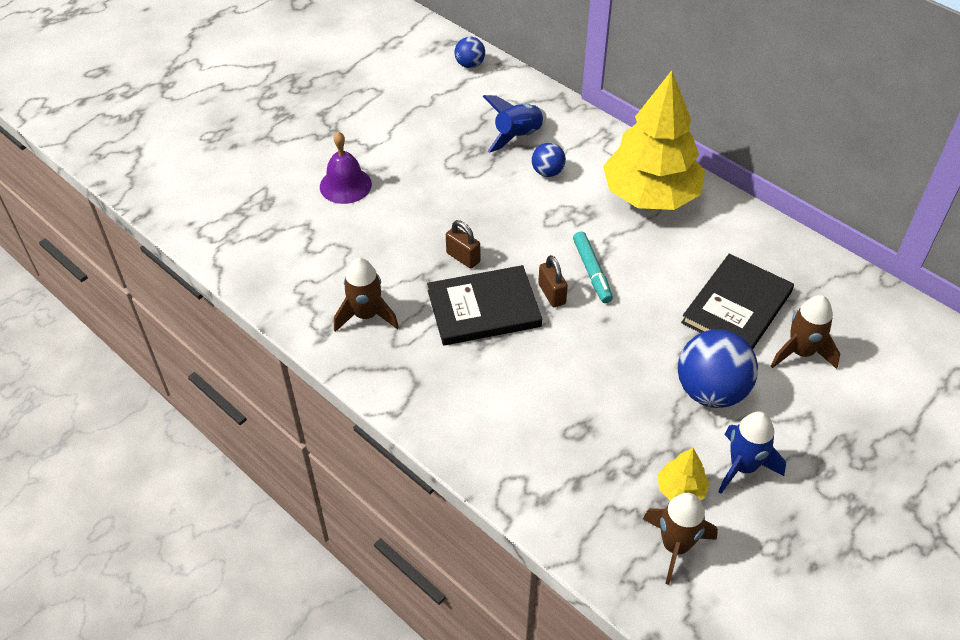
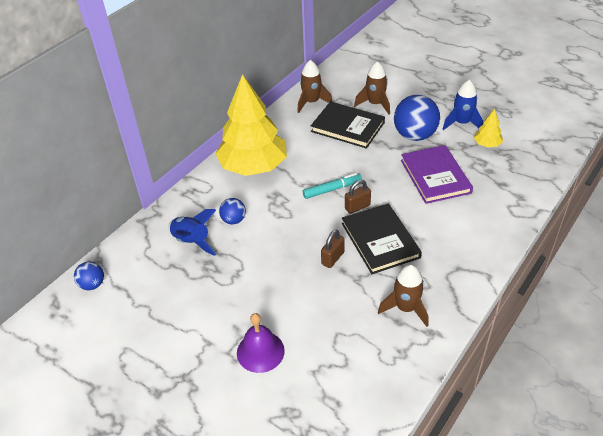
camera: 95 degrees left, 5 degrees down
(605, 397) = (435, 176): none -> purple book
(675, 546) = (523, 145): brown rocket -> brown rocket (311, 102)

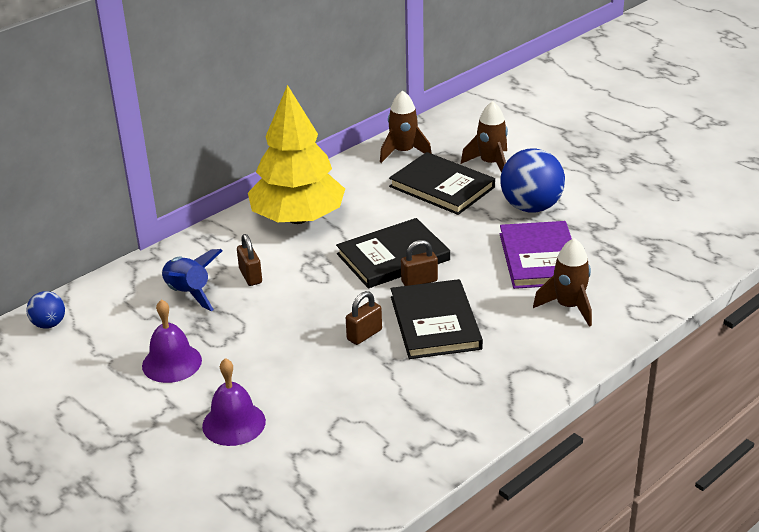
camera: 10 degrees right, 10 degrees down
(197, 305) = (172, 363): none -> purple bell
(234, 220) = (250, 276): blue ball -> brown padlock
(332, 189) = (393, 257): turquoise marker -> black book
(406, 308) = (439, 402): brown rocket -> brown rocket (568, 307)
(461, 123) = (603, 200): blue rocket -> none
(487, 144) = (628, 229): yellow tree -> none

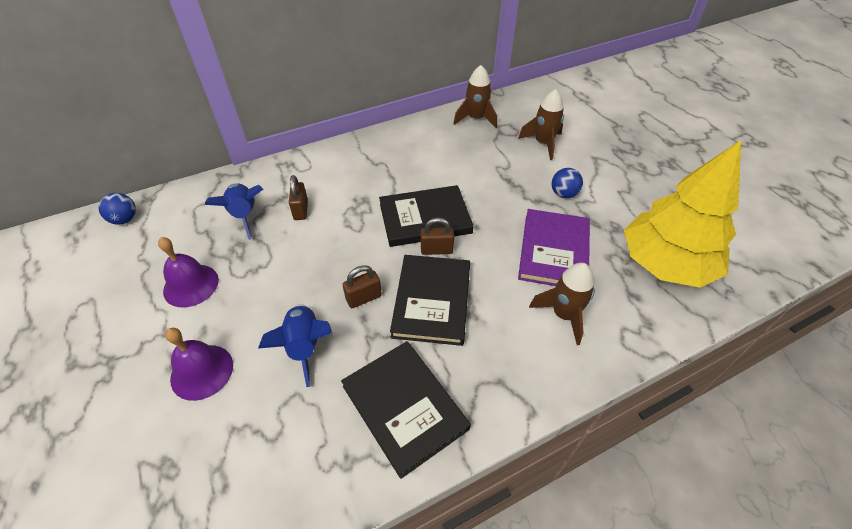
camera: 15 degrees right, 15 degrees up
(298, 218) = (366, 162): yellow tree -> yellow tree (665, 264)
(326, 383) = (304, 346): none -> blue rocket
(442, 187) = (494, 157): black book -> black book (404, 407)
(531, 207) = (563, 194): blue ball -> blue ball, size x0.52

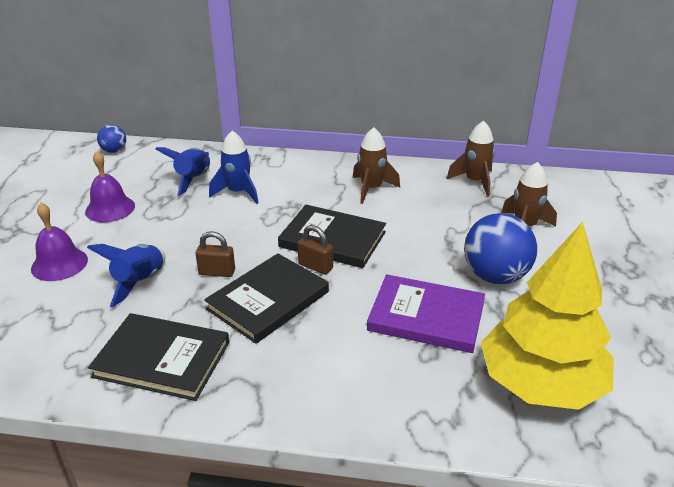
camera: 35 degrees right, 15 degrees down
(301, 210) = (238, 192): brown padlock -> blue rocket
(404, 407) = (162, 359): black book -> black book turned 75 degrees counterclockwise
(553, 251) = (426, 316): purple book -> purple book turned 60 degrees clockwise
(563, 194) = (495, 276): blue ball -> blue ball, size x1.91
(563, 315) = (374, 369): brown rocket -> brown rocket (371, 189)

